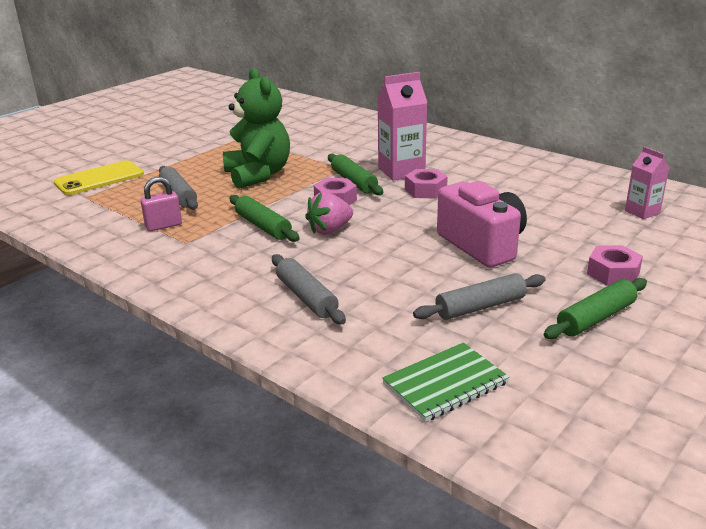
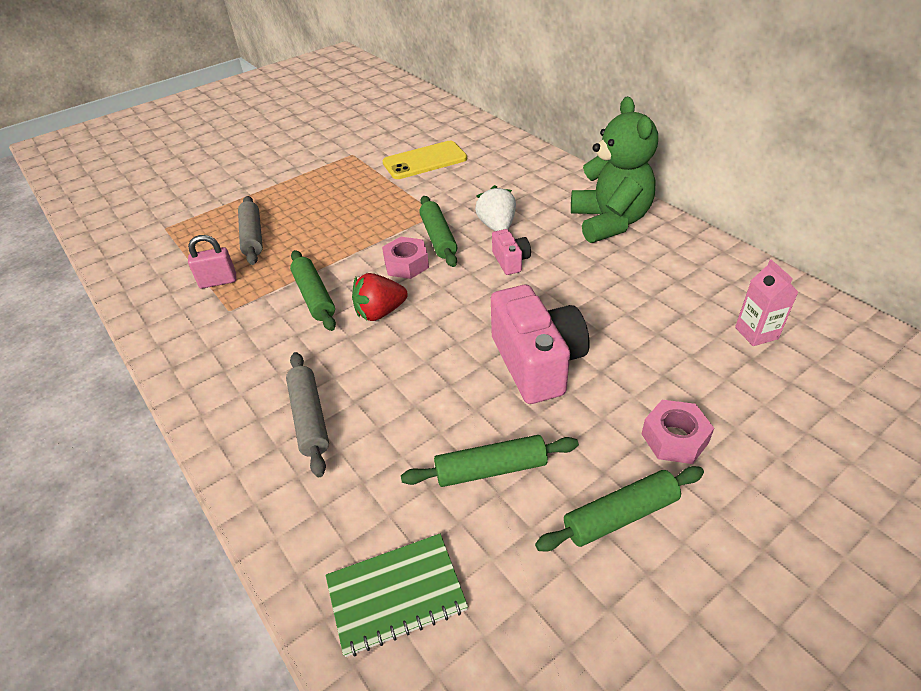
camera: 15 degrees right, 15 degrees up
(99, 178) = (189, 202): yellow phone -> yellow phone (424, 161)
(258, 175) = (344, 215): green teddy bear -> green teddy bear (610, 222)
(330, 230) = (380, 312): pink strawberry -> red strawberry
(401, 171) = (497, 226): pink carton -> white strawberry
(425, 190) = (510, 261): pink nut -> pink camera
(480, 307) = (491, 469): grey rolling pin -> green rolling pin

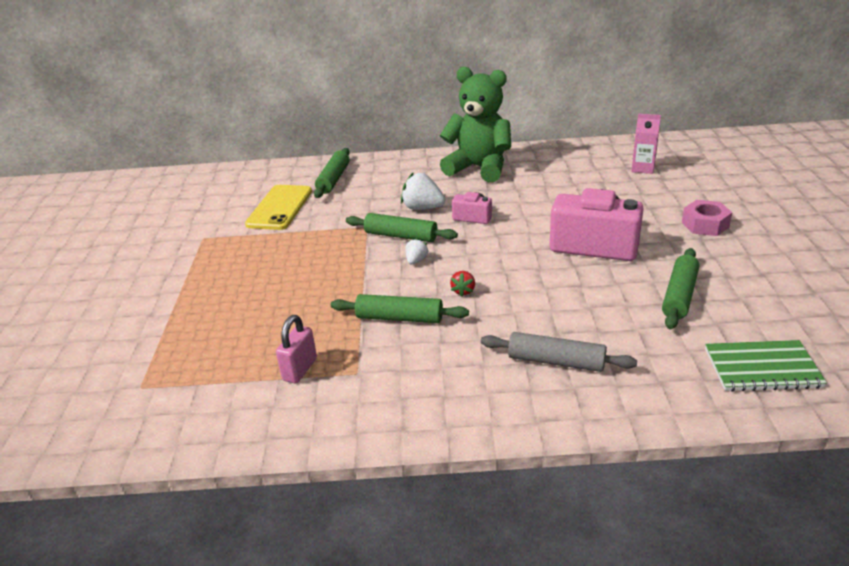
camera: 55 degrees left, 10 degrees down
(253, 236) = (253, 330): grey rolling pin -> none
(380, 312) = (463, 291): red strawberry -> red strawberry, size x0.55
(396, 594) = (762, 368): green notebook -> green notebook turned 75 degrees clockwise
(406, 264) = (416, 260): pink nut -> white strawberry
(620, 516) = (752, 264): green rolling pin -> green rolling pin (334, 179)

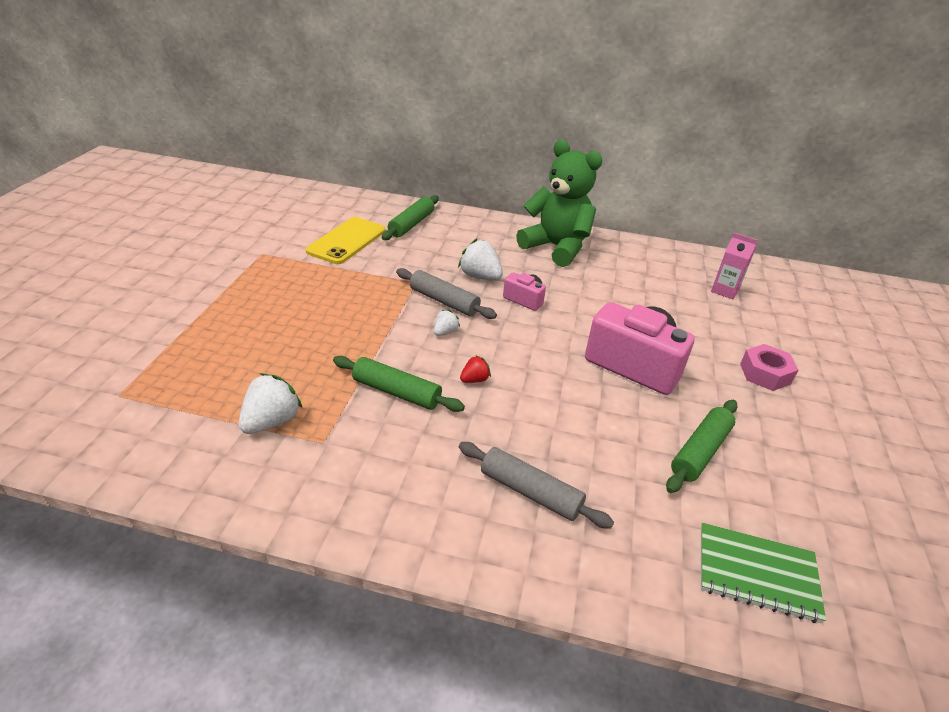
camera: 10 degrees right, 5 degrees up
(300, 369) = (272, 421): pink padlock -> white strawberry
(401, 236) = (444, 301): green rolling pin -> grey rolling pin
(463, 291) = (474, 380): red strawberry -> red strawberry turned 150 degrees counterclockwise

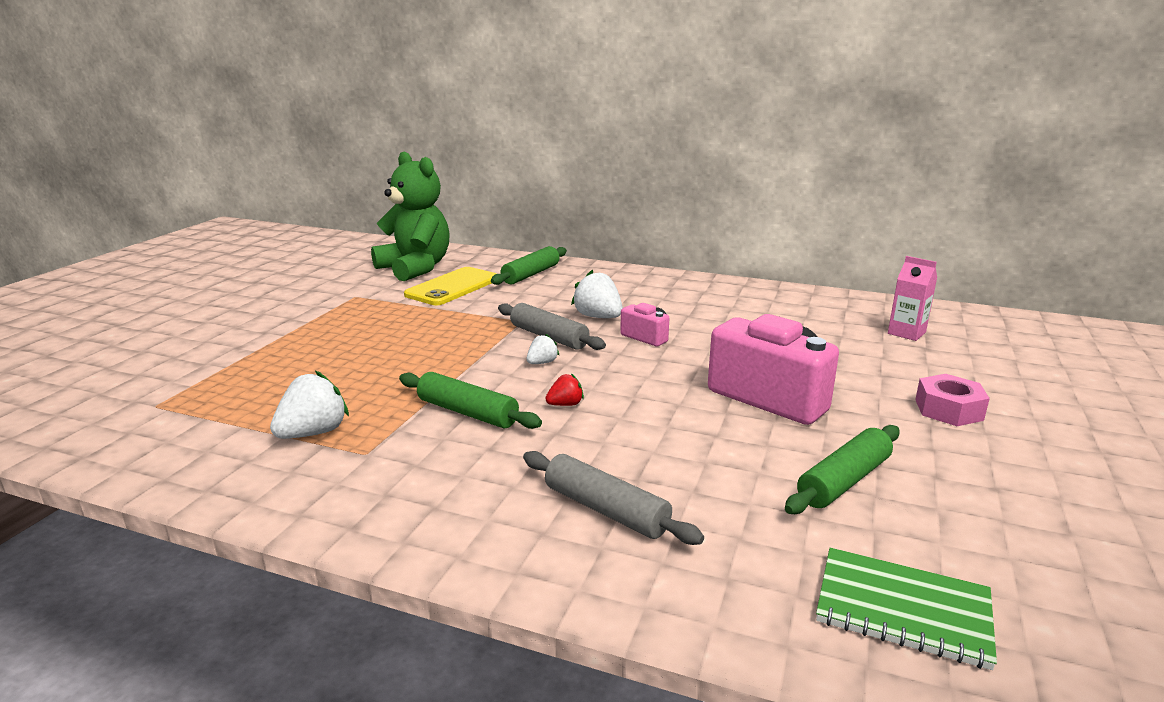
camera: 10 degrees right, 15 degrees down
(556, 248) = (698, 294): green teddy bear -> green teddy bear (415, 268)

